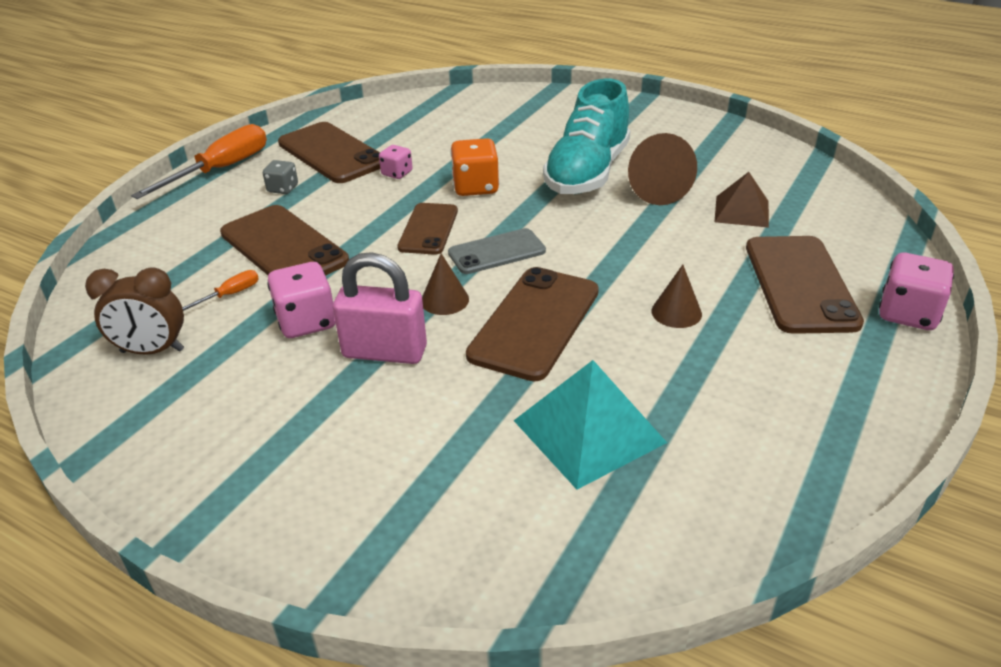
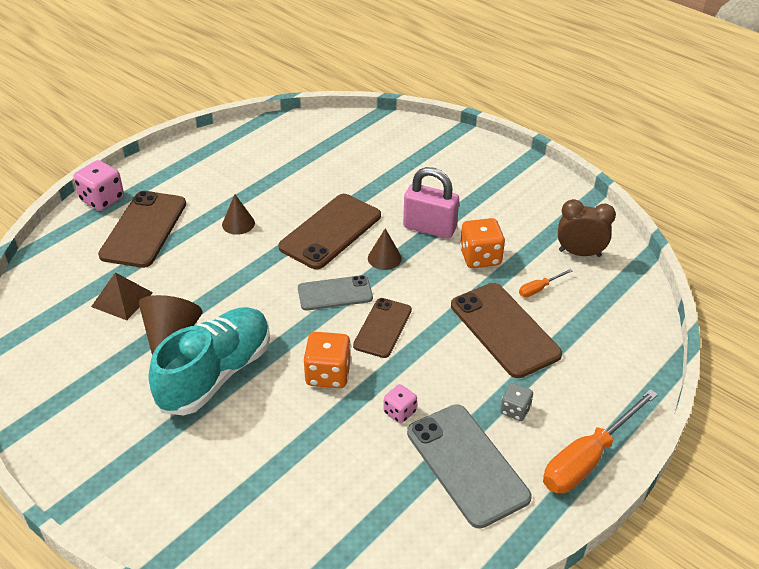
camera: 170 degrees left, 5 degrees up
(306, 322) = (480, 257): pink dice -> orange dice
(332, 153) = (467, 464): brown phone -> grey phone
(589, 431) = (328, 169): turquoise pyramid -> none

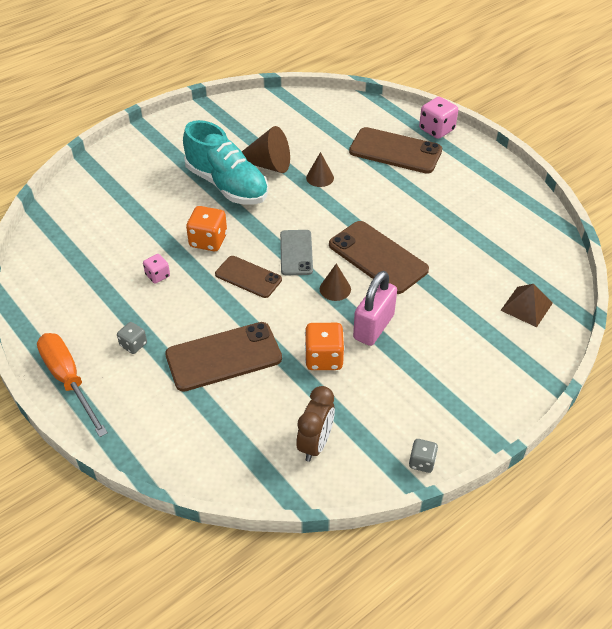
camera: 100 degrees right, 5 degrees up
(122, 299) = (315, 142): brown pyramid -> brown pyramid (526, 306)
(238, 223) = (396, 202): brown cone -> brown cone (320, 177)
(467, 464) = (95, 306): grey phone -> none
(539, 289) = (269, 395): orange screwdriver -> none
(568, 192) = (422, 462): none -> grey dice

